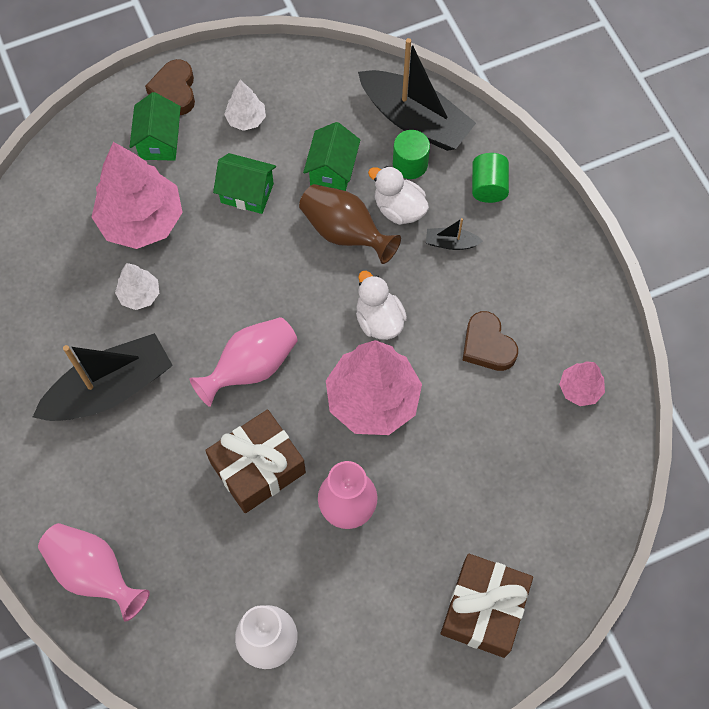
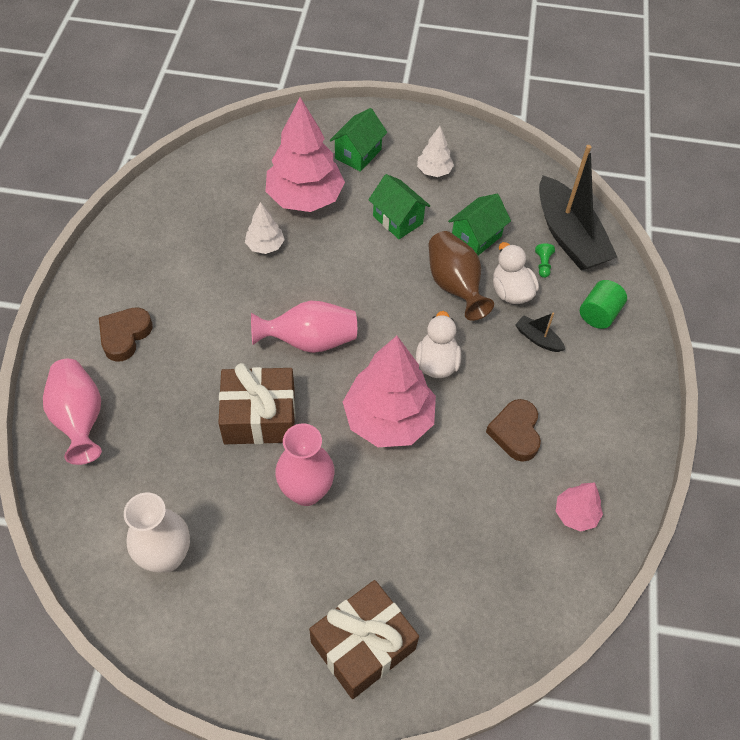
camera: 30 degrees right, 10 degrees down
(110, 389) = (193, 297): black boat -> none
(174, 91) = (394, 127): brown heart -> brown heart (125, 336)
(410, 164) = (543, 264): green cylinder -> green pawn

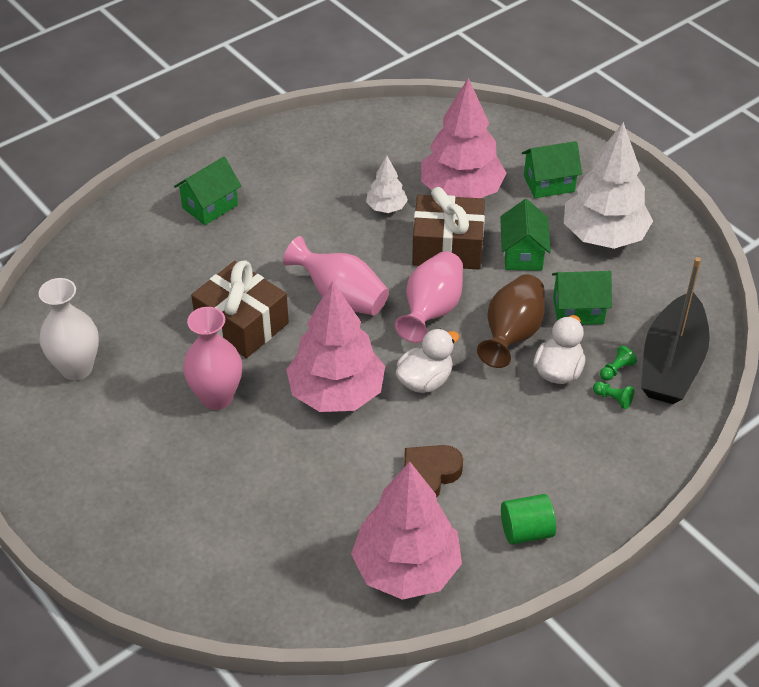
camera: 45 degrees right, 10 degrees down
(80, 418) = (120, 241): pink vase -> pink vase (431, 311)
(125, 336) = (210, 206): brown heart -> green house
(363, 645) = (138, 525): brown gift -> brown gift (447, 247)
(434, 171) = (603, 236): white tree -> white tree, size x2.07
(538, 339) = (537, 422): black boat -> none
(563, 287) = (613, 399): none -> green pawn
(575, 514) = (406, 569): pink tree -> pink tree, size x2.07
(599, 314) = (621, 441): green cylinder -> green cylinder (526, 531)

